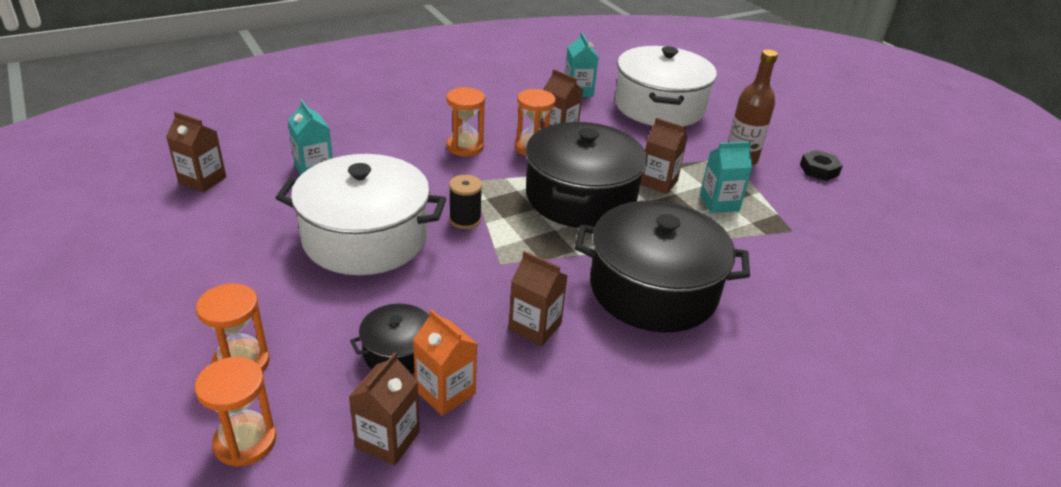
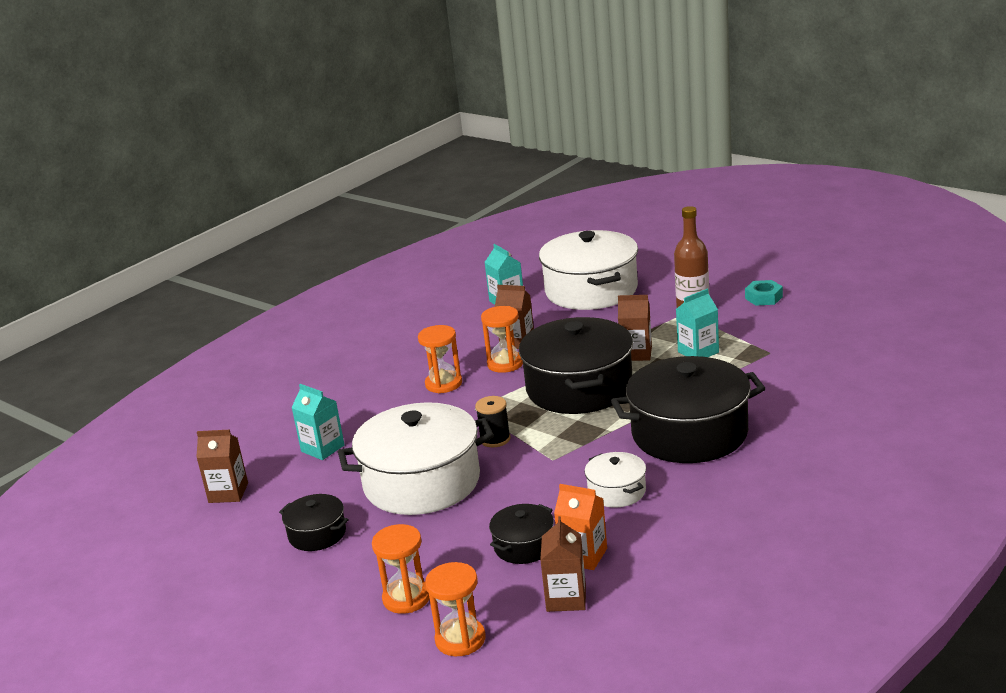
camera: 15 degrees left, 10 degrees down
(231, 253) = (317, 534): none -> black pot
(535, 327) = (617, 491): brown carton -> white pot
(819, 170) = (763, 297): black nut -> turquoise nut

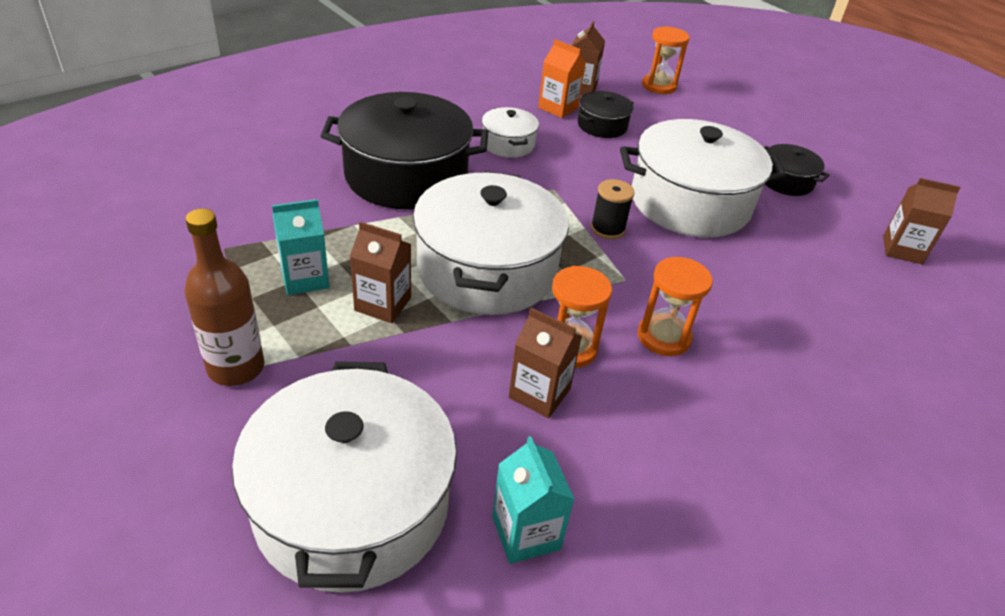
camera: 175 degrees left, 15 degrees up
(322, 448) = (812, 277): turquoise carton -> none
(406, 598) = (698, 116): orange hourglass -> none
(579, 388) = (487, 269): black pot -> white pot
(763, 297) = (107, 359): turquoise nut -> none

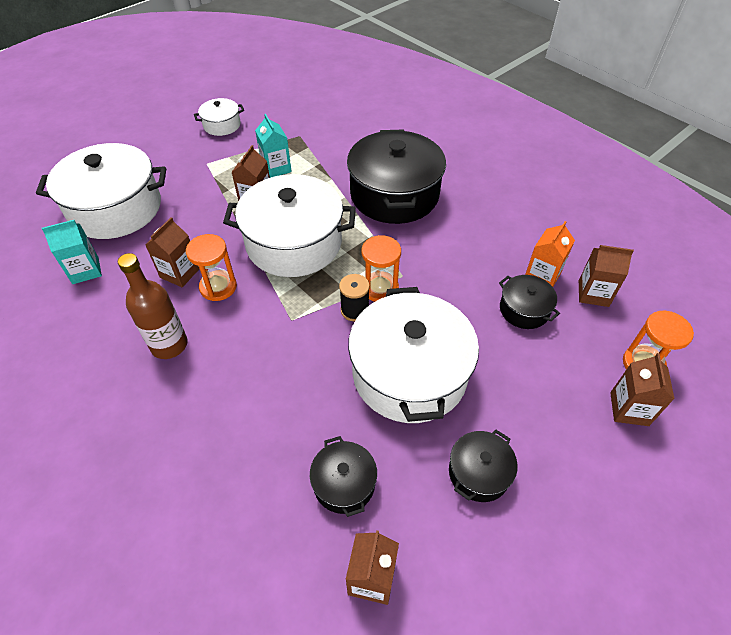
camera: 90 degrees right, 10 degrees up
(236, 367) = (206, 158): brown bottle -> brown bottle (169, 345)
(508, 144) = (461, 245): white pot -> white pot (222, 125)
(664, 337) = (229, 340): orange hourglass -> orange hourglass (380, 288)
(704, 102) = (629, 409): none -> brown carton
(824, 257) = (344, 483): none -> black pot

